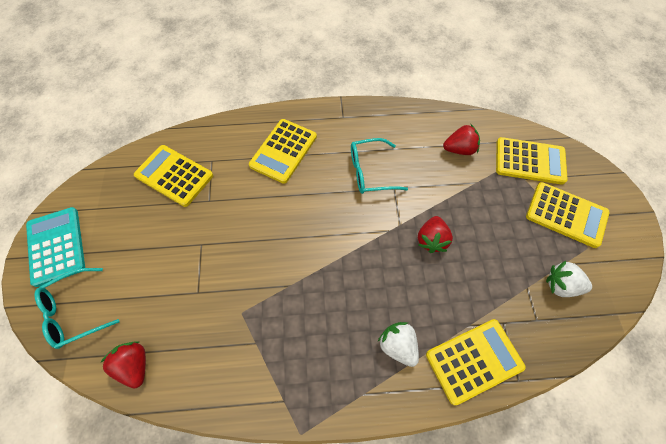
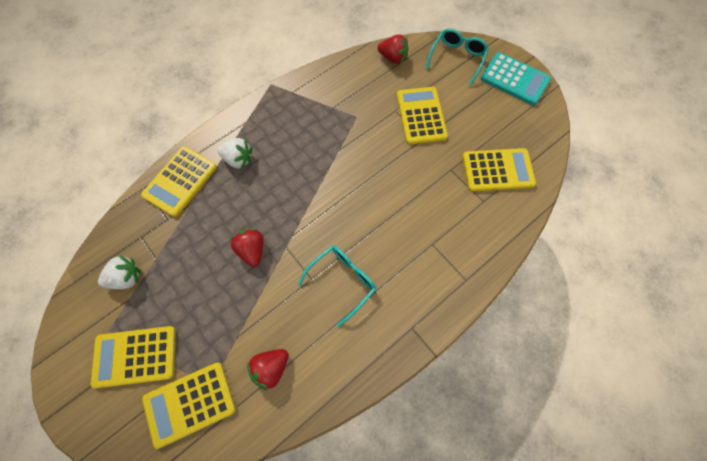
camera: 145 degrees right, 5 degrees up
(283, 151) = (434, 250): yellow calculator -> yellow calculator (421, 116)

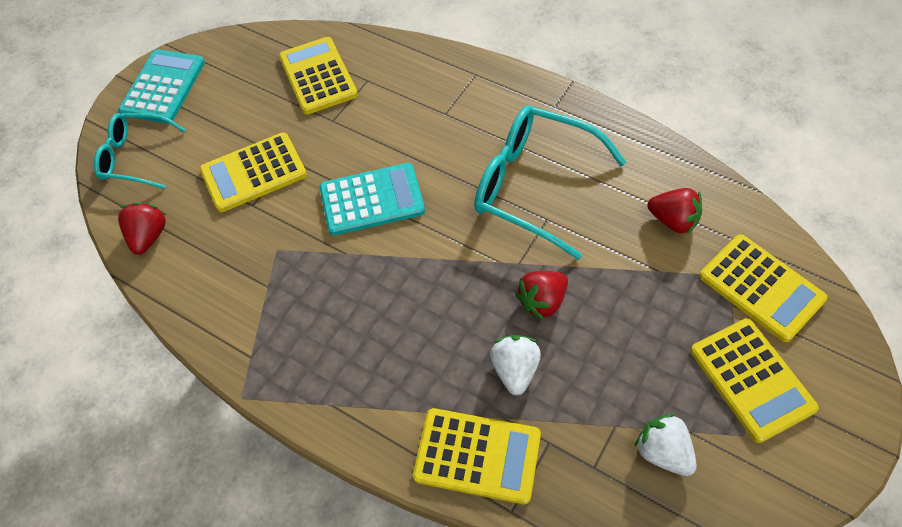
camera: 105 degrees left, 10 degrees down
(238, 159) = (406, 384): white strawberry -> white strawberry (515, 370)
(343, 281) = (533, 185): turquoise glasses -> turquoise glasses, size x1.62
(372, 176) = (372, 200): none -> turquoise calculator

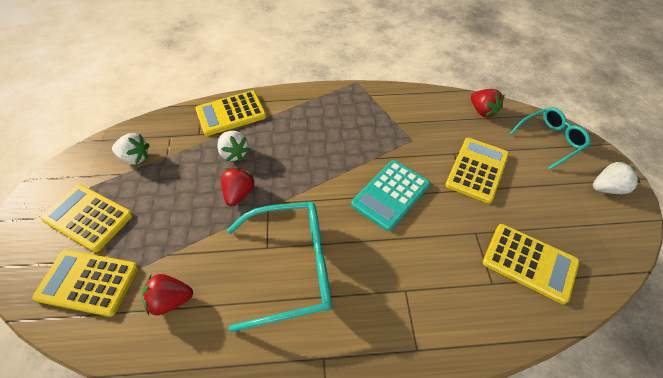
camera: 140 degrees right, 5 degrees down
(163, 87) = (607, 188): turquoise calculator -> white strawberry

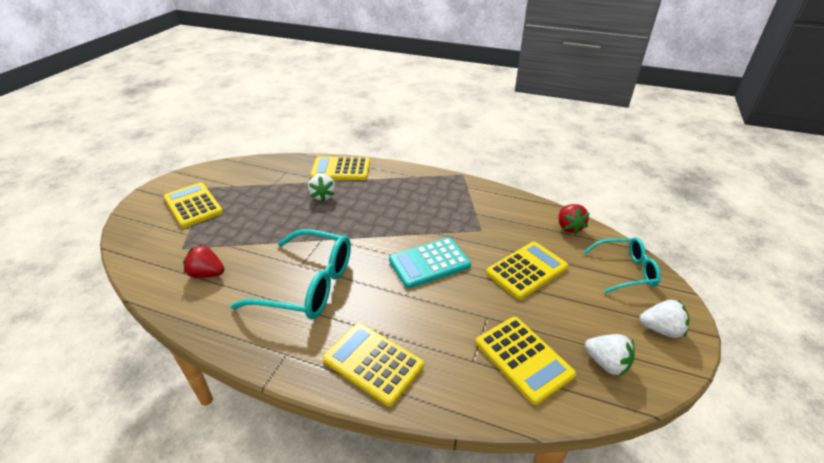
camera: 25 degrees right, 15 degrees down
(88, 282) = (164, 243): yellow calculator -> yellow calculator (373, 363)
(135, 158) = (251, 178): white strawberry -> white strawberry (606, 363)
(239, 193) = (306, 223): red strawberry -> none

